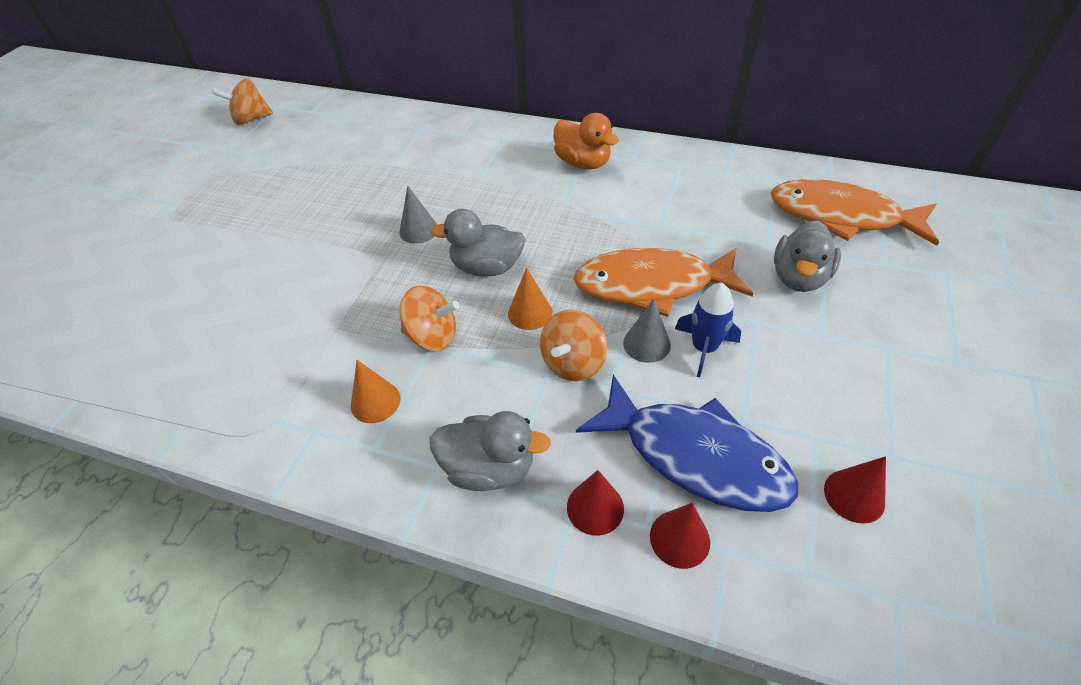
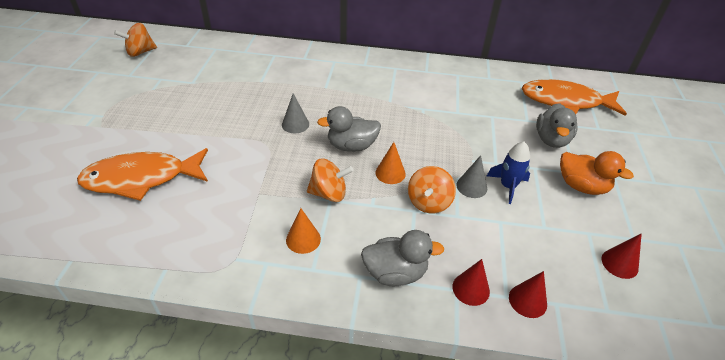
camera: 15 degrees left, 5 degrees down
(583, 163) = (394, 75): orange duck -> orange duck (581, 186)
(652, 285) = (463, 150): orange fish -> orange fish (141, 179)
(695, 456) = (522, 251): blue fish -> none

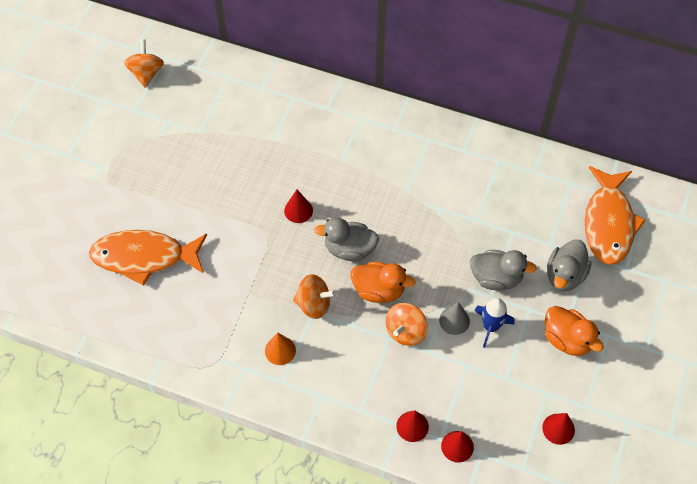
camera: 15 degrees right, 15 degrees up
(140, 52) = (146, 73): orange spinning top -> orange spinning top turned 105 degrees clockwise
(295, 124) = (298, 210): grey cone -> red cone
(390, 173) = (379, 290): orange cone -> orange duck
(395, 273) = (352, 399): grey duck -> grey duck (496, 278)
(565, 101) = (608, 223): orange fish -> orange fish turned 105 degrees counterclockwise

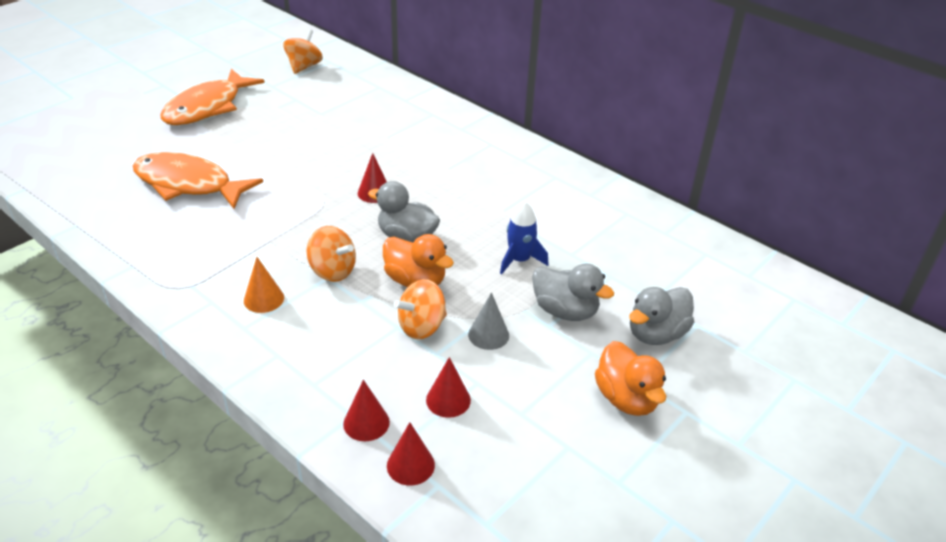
camera: 20 degrees right, 20 degrees down
(490, 326) = (531, 354): blue rocket -> blue rocket (519, 260)
(558, 429) = (563, 494): red cone -> red cone (448, 400)
(608, 223) = (739, 302): orange fish -> orange fish (207, 107)

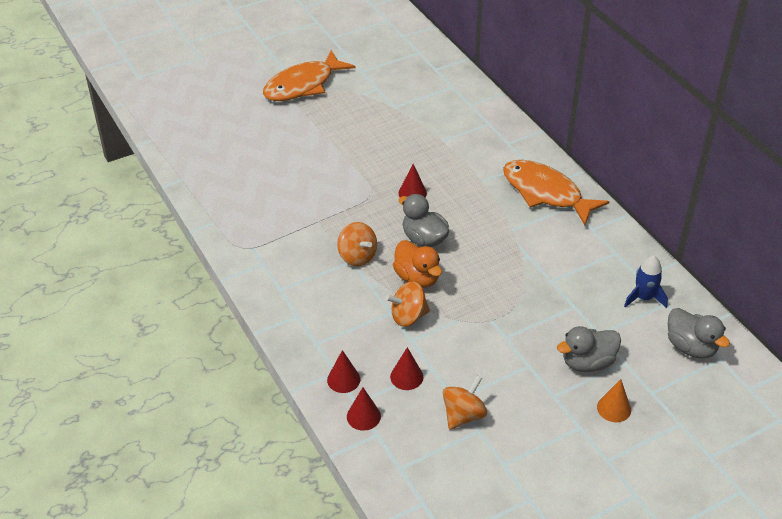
camera: 20 degrees right, 5 degrees up
(188, 184) = (270, 158): orange fish -> orange fish (546, 193)
(264, 299) = (300, 269): orange cone -> orange cone (614, 408)
(304, 67) = (394, 54): orange spinning top -> orange spinning top (463, 415)
(488, 335) = (456, 334): grey cone -> none
(519, 260) = (506, 277): blue rocket -> blue rocket (644, 298)
(565, 311) = (523, 328): grey duck -> grey duck (691, 347)
(626, 399) = (538, 407): orange duck -> none

